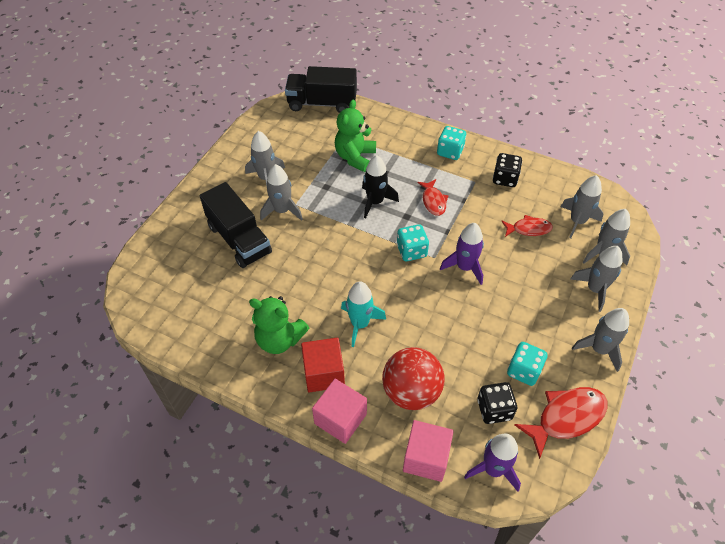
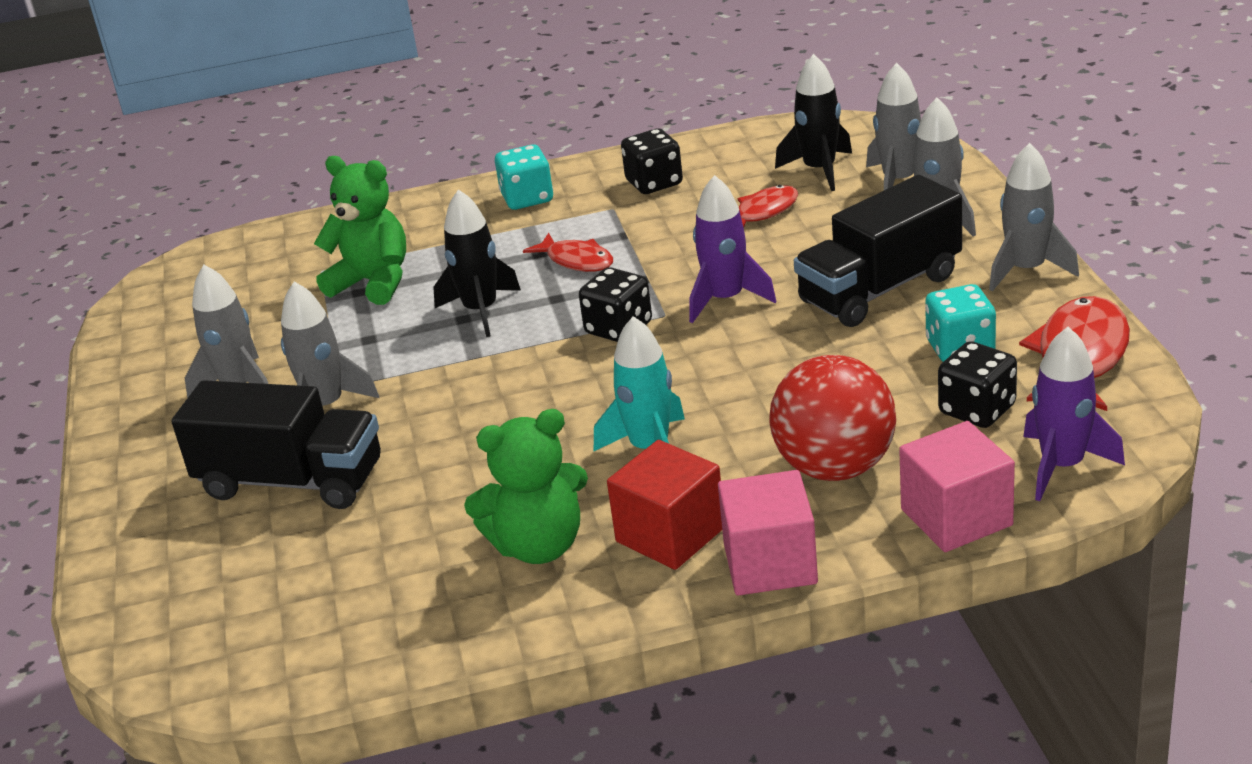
camera: 35 degrees left, 20 degrees down
(322, 103) = (221, 255): black truck -> black truck (880, 289)
(355, 157) = (373, 282): green teddy bear -> green teddy bear turned 135 degrees clockwise
(411, 251) = (618, 328): turquoise dice -> black dice
(577, 221) = (819, 170): grey rocket -> black rocket

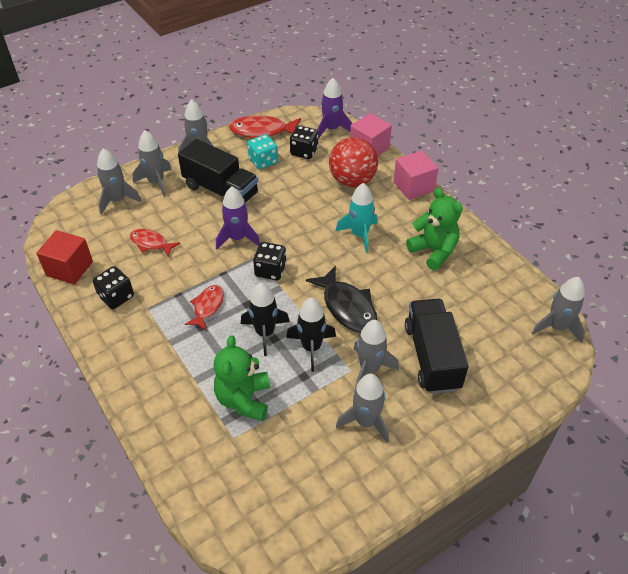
camera: 115 degrees left, 15 degrees up
(215, 675) = (557, 327): none -> grey rocket
(472, 403) = (347, 307): none -> black fish
(527, 198) = (135, 354): turquoise dice -> none
(670, 535) = (410, 215): red cube -> red cube (69, 268)
(819, 170) = (104, 231): black rocket -> black rocket (311, 347)

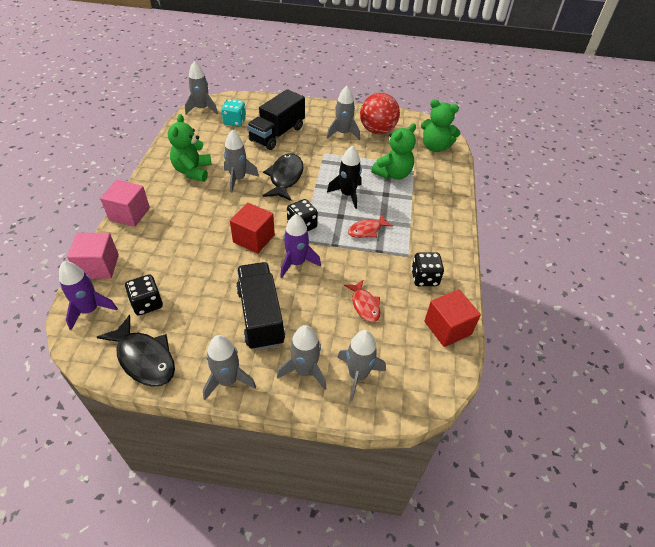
camera: 140 degrees left, 0 degrees up
(230, 496) = (435, 147): none -> green teddy bear
(262, 132) = (144, 358): red fish -> black fish
(263, 161) = (191, 320): turquoise dice -> turquoise dice (234, 121)
(295, 233) = (254, 238): none -> red cube
(311, 347) = (331, 173): black rocket -> none
(352, 181) = (158, 248): red ball -> red ball (377, 130)
(359, 235) = (216, 208): turquoise rocket -> none
(369, 369) = (314, 148): grey rocket -> grey rocket (238, 179)

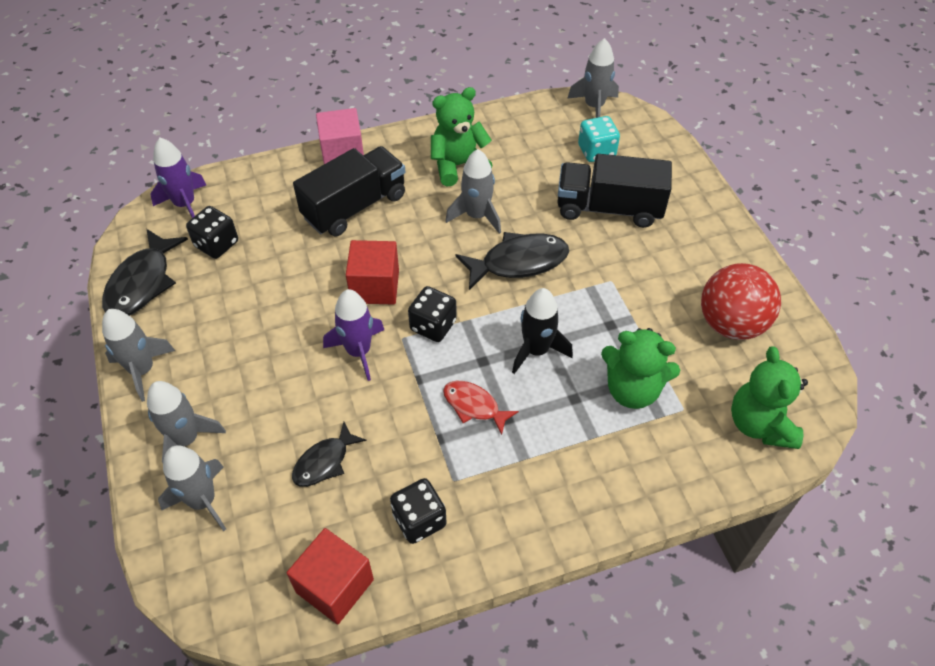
camera: 65 degrees right, 5 degrees up
(99, 266) = (248, 176): pink cube -> none
(260, 316) = (249, 356): black truck -> black truck (355, 207)
(343, 133) = (681, 283): grey rocket -> none
(364, 305) = (324, 462): red fish -> black fish

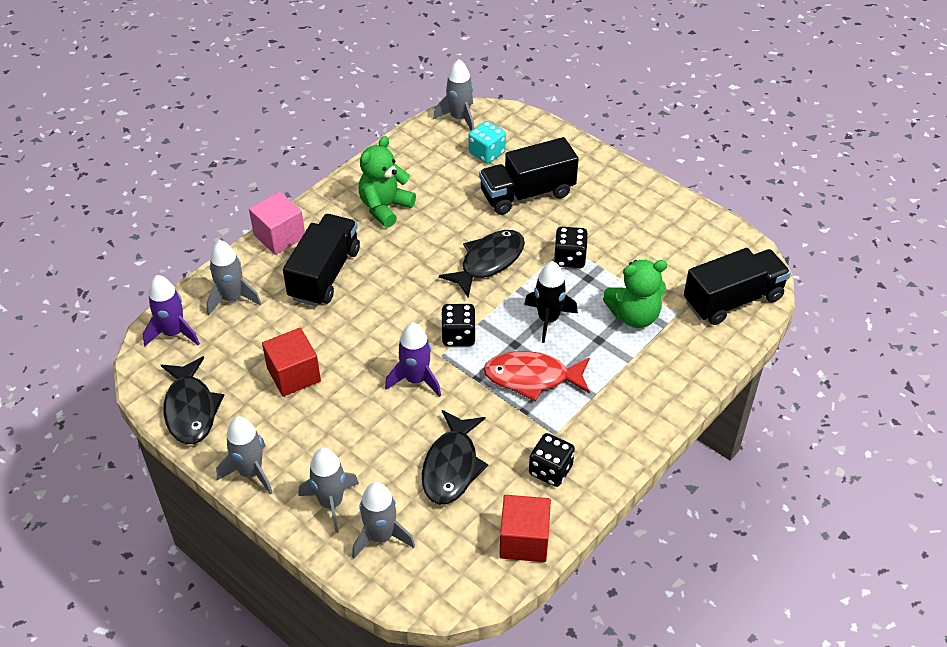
camera: 30 degrees left, 5 degrees down
(216, 244) = (230, 352): black dice -> black dice (569, 258)
(324, 462) = (451, 466): black fish -> black fish, size x1.62
(375, 286) = (390, 327): red cube -> red cube (294, 375)
(474, 406) = (532, 378): red fish -> red fish, size x1.62
(476, 216) = (430, 240): grey rocket -> grey rocket (232, 298)
(731, 324) = (670, 241): red ball -> none
(760, 424) = (733, 300): green teddy bear -> black truck

